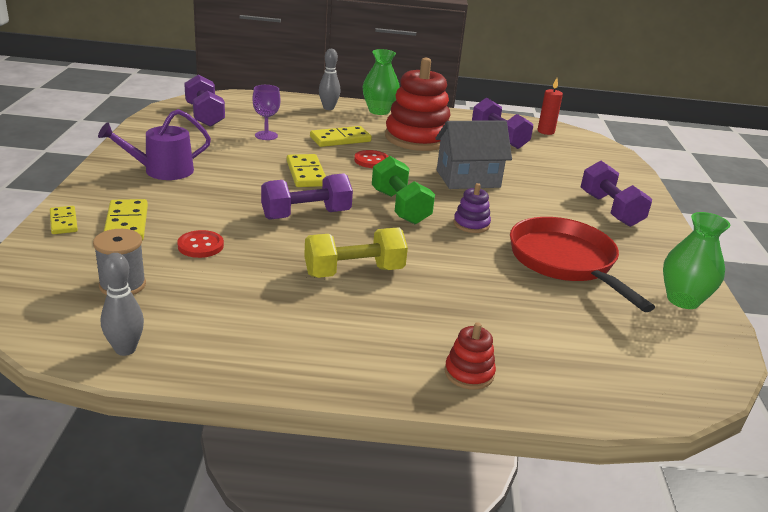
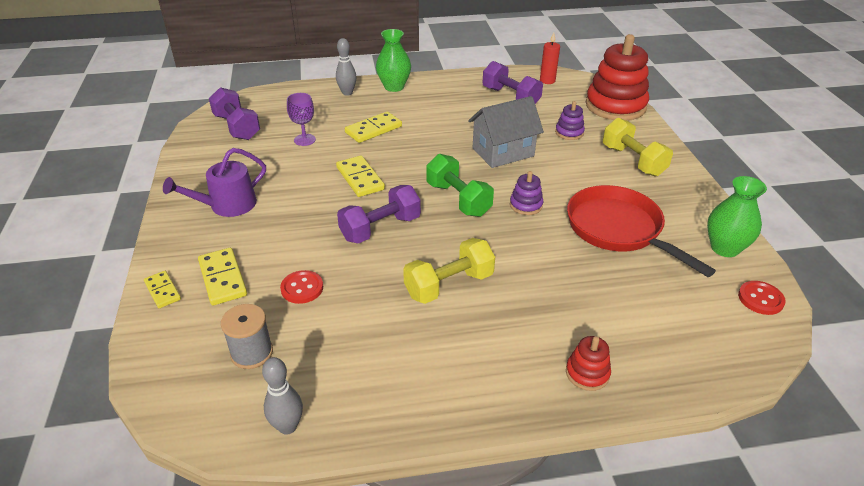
camera: 10 degrees left, 10 degrees up
(371, 161) = (411, 149): red button -> red button (760, 299)
(417, 138) = (441, 113): red stacking toy -> red stacking toy (615, 106)
(549, 175) = (569, 132): none -> purple stacking toy
(610, 210) = (633, 161): purple dumbbell -> yellow dumbbell

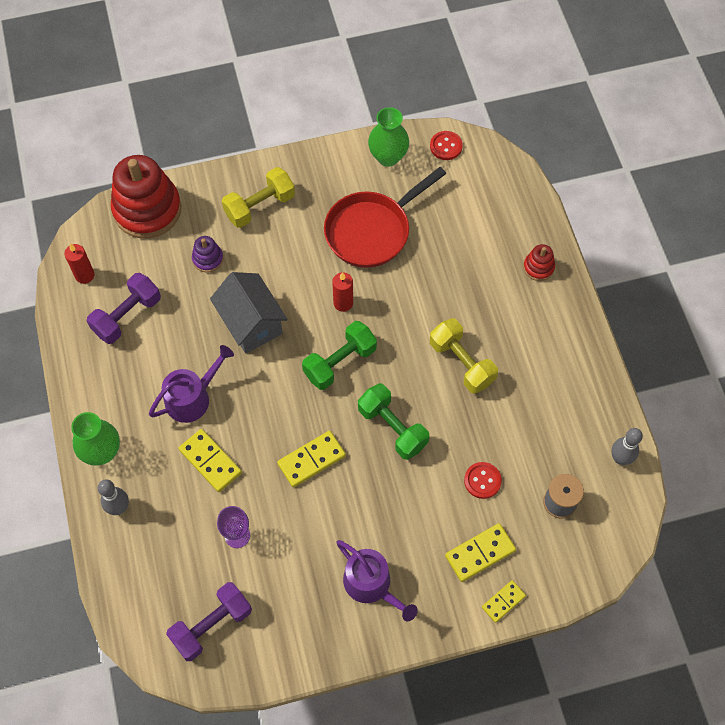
camera: 95 degrees left, 25 degrees up
(380, 228) = (392, 428): purple dumbbell -> green dumbbell
(433, 123) = (192, 398): none -> purple watering can
(526, 205) = (343, 303): purple stacking toy -> red candle

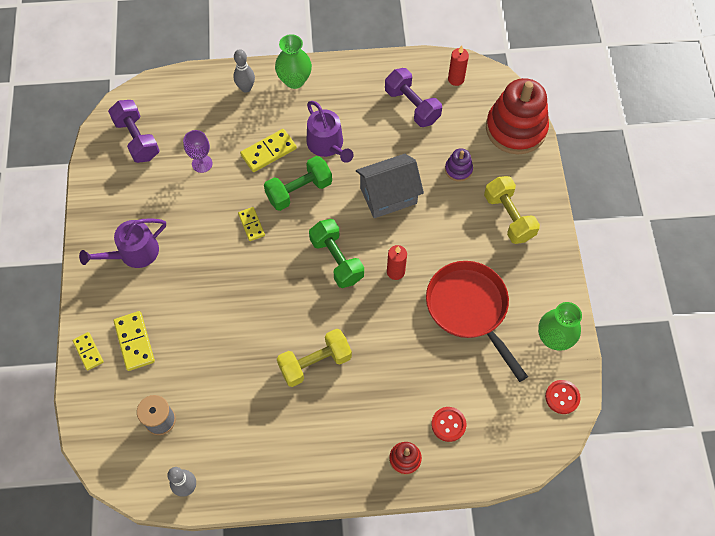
camera: 100 degrees right, 0 degrees up
(311, 460) = (251, 224): yellow domino -> yellow domino, size x0.64
(392, 428) = (265, 292): green dumbbell -> green dumbbell (299, 191)
(482, 481) = (198, 357): red button -> red button (448, 424)

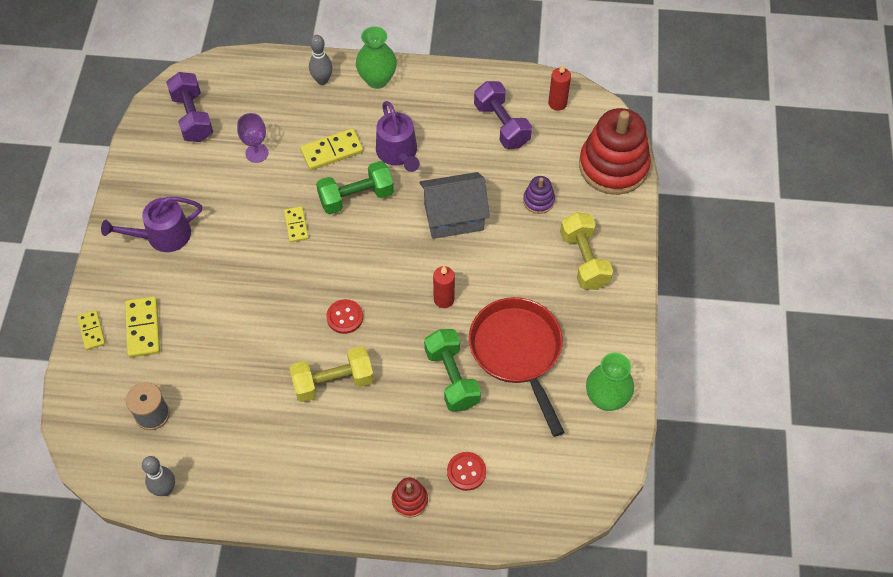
camera: 10 degrees right, 5 degrees down
(336, 260) = (381, 277): green dumbbell -> green dumbbell (452, 378)
(562, 397) = (601, 464): red button -> red button (345, 317)

